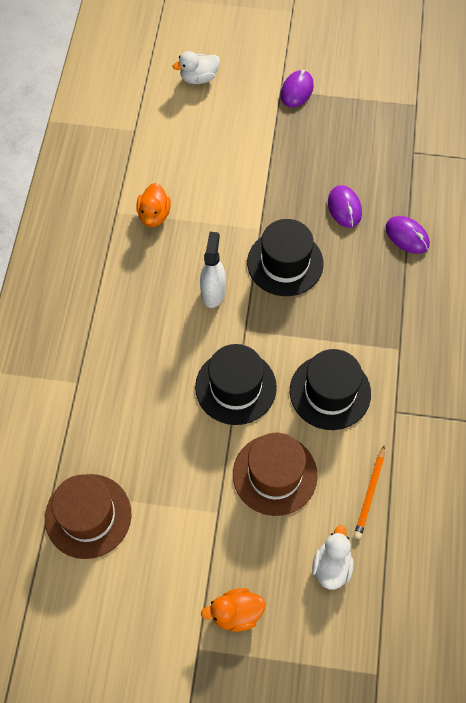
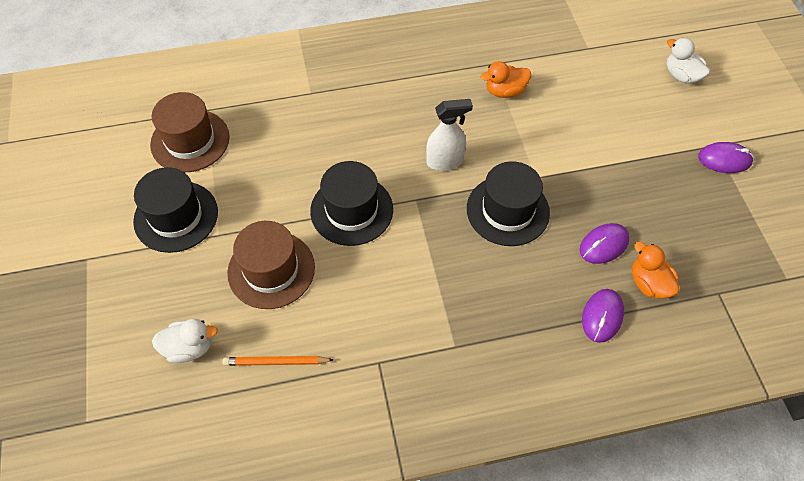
camera: 70 degrees right, 5 degrees down
(236, 613) = (125, 278): orange duck -> orange duck (649, 283)
(330, 392) = (377, 293): black hat -> black hat (176, 216)

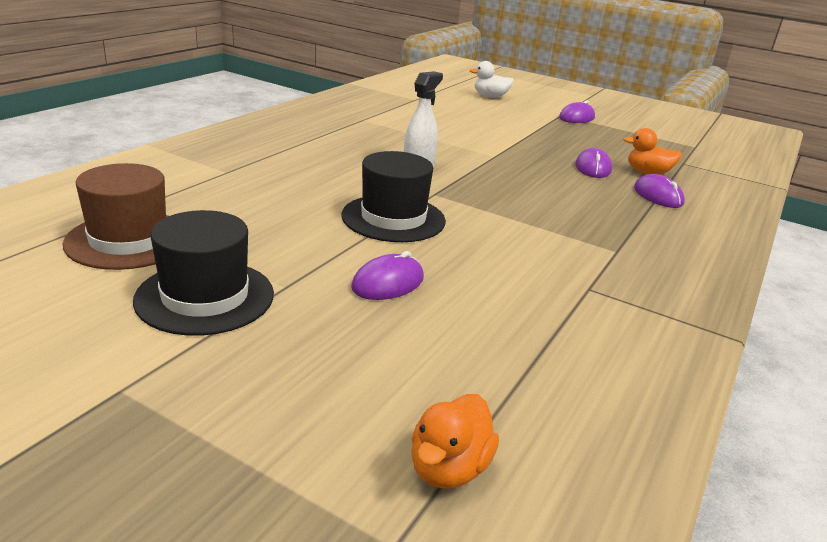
camera: 50 degrees left, 30 degrees down
(189, 347) = (406, 383): white duck -> none
(271, 270) = (388, 283): brown hat -> purple mouse
(276, 362) = (512, 338): orange pencil -> none
(505, 91) = (396, 128): orange duck -> orange duck (448, 468)
(507, 210) = (508, 175): black hat -> none

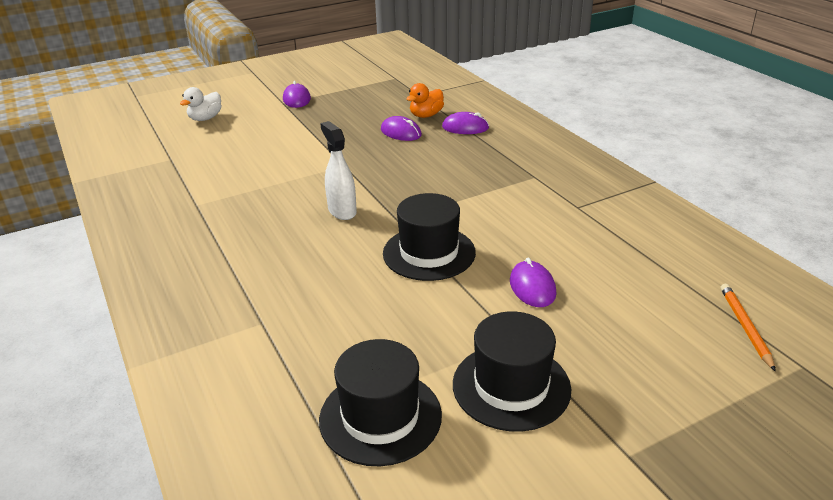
camera: 55 degrees left, 5 degrees up
(129, 240) = (380, 417): brown hat -> black hat
(448, 468) = (745, 327): orange duck -> orange pencil

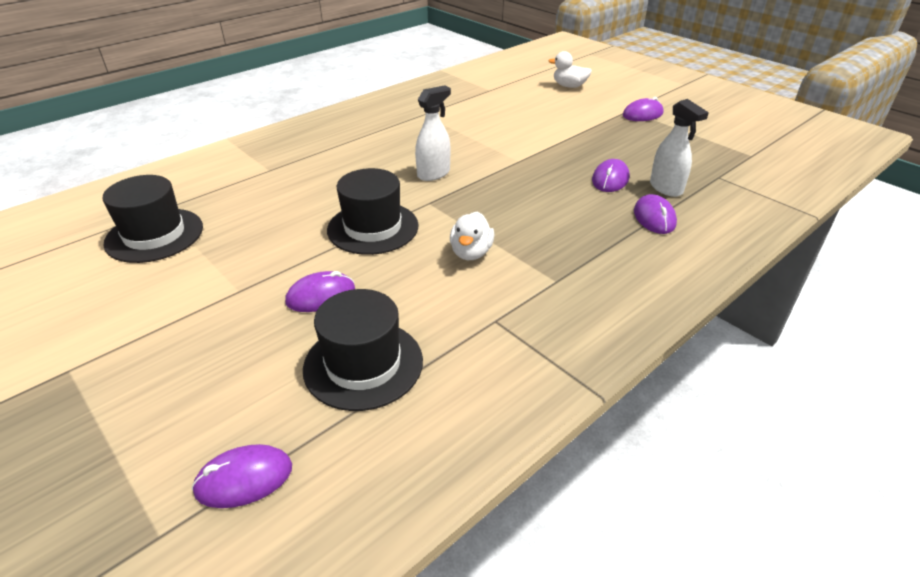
camera: 75 degrees right, 5 degrees up
(426, 115) = (666, 188): orange duck -> white spray bottle
(487, 206) = (471, 253): none -> white duck
(511, 386) = (174, 294): black hat -> black hat (363, 364)
(745, 327) = (244, 479): orange pencil -> purple mouse

